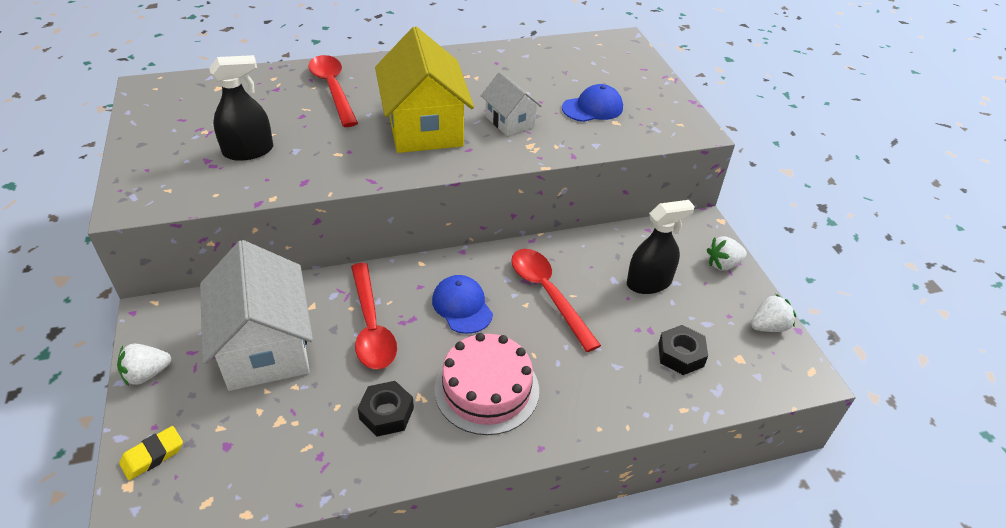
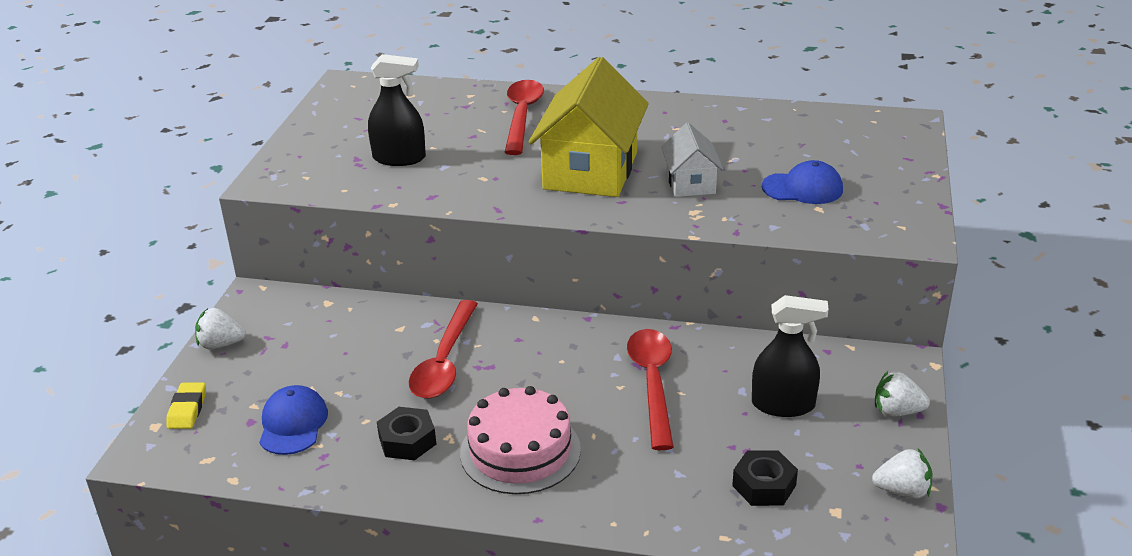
camera: 30 degrees right, 10 degrees down
(153, 455) = (187, 409): yellow eraser -> yellow eraser turned 75 degrees counterclockwise
(265, 346) = (334, 351): white house -> none
(462, 306) = (549, 369): blue cap -> blue cap (293, 424)

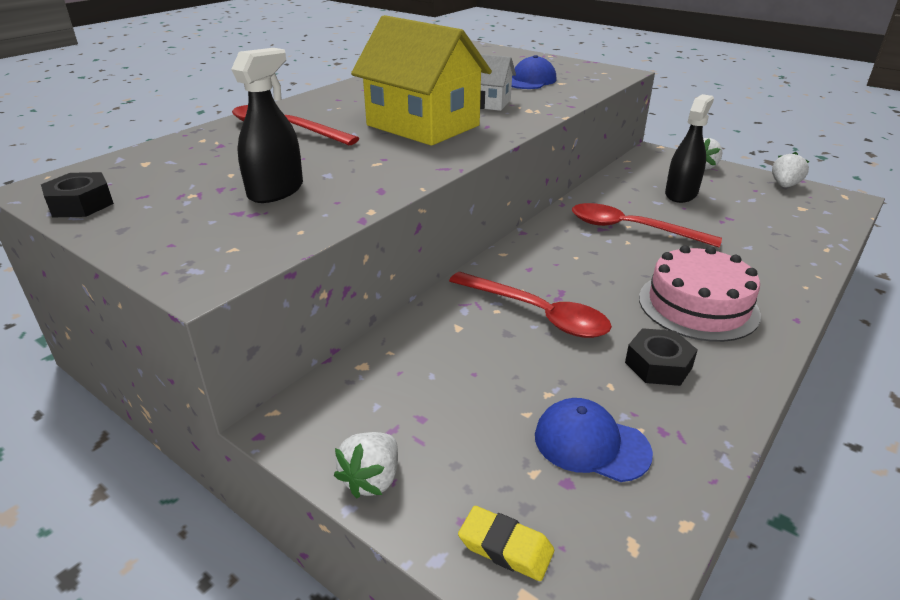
camera: 65 degrees left, 0 degrees up
(764, 485) = (770, 222): black nut -> black nut (81, 204)

